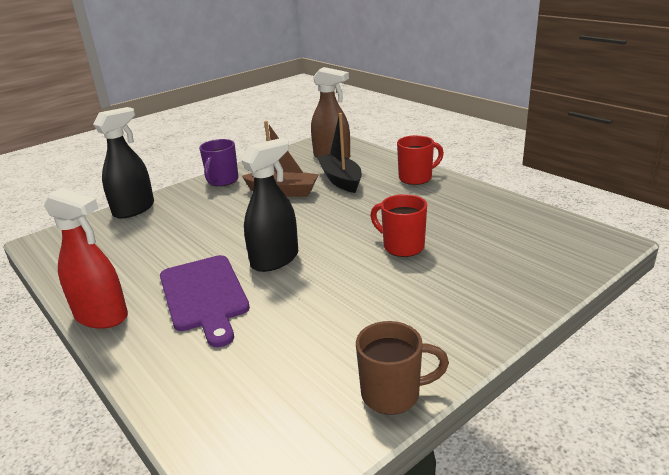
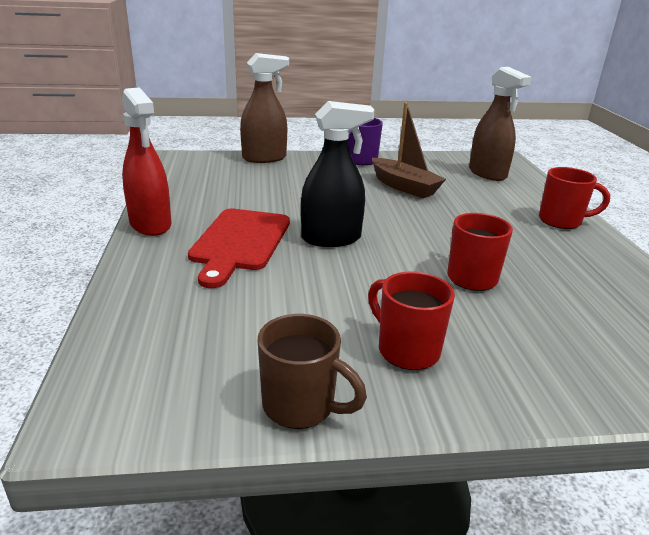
camera: 30 degrees right, 0 degrees up
(134, 209) = (264, 158): black spray bottle -> brown spray bottle
(204, 295) = (239, 242): purple cutting board -> red cutting board
(340, 180) = (473, 195): black boat -> none
(416, 319) = (406, 350): none -> red mug

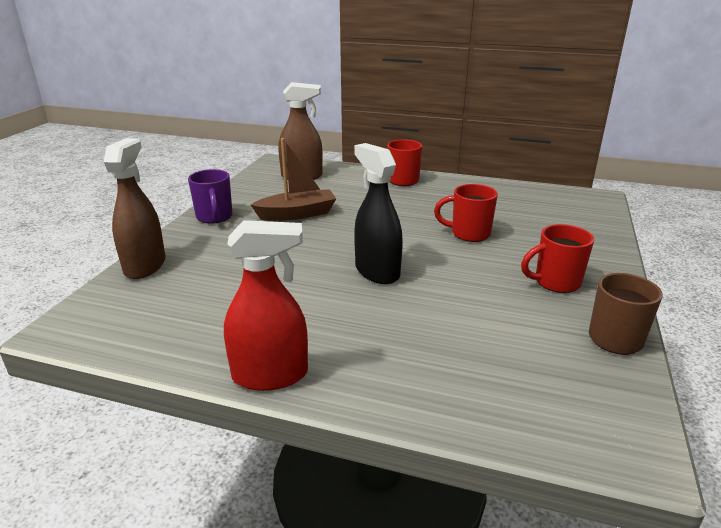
camera: 65 degrees left, 0 degrees up
(239, 242) = (355, 321): red cutting board -> none
(331, 238) = (377, 271): black spray bottle -> black spray bottle turned 45 degrees counterclockwise

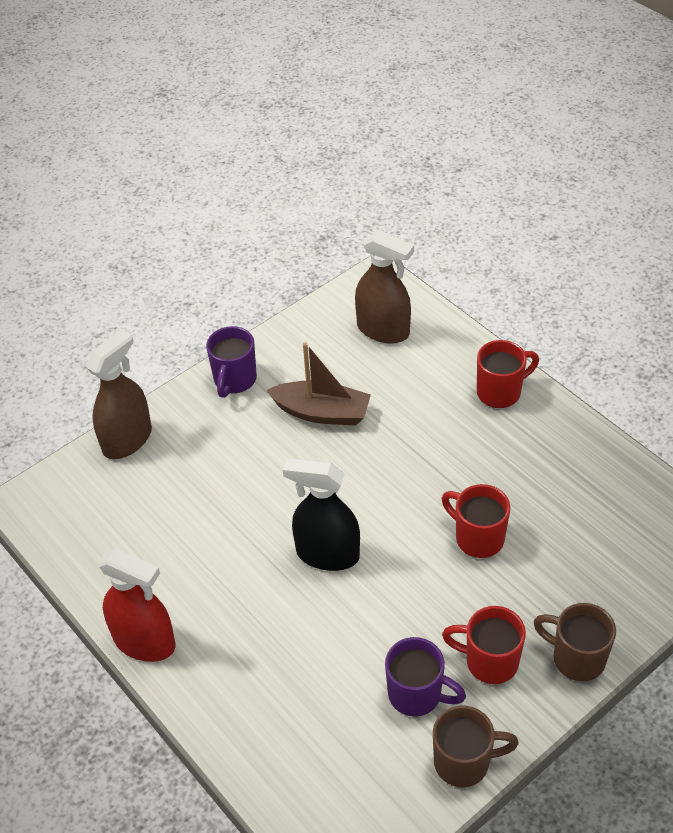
camera: 35 degrees right, 20 degrees up
(377, 271) = (327, 554): black spray bottle -> black spray bottle turned 75 degrees counterclockwise
(534, 317) = (417, 694): none -> purple mug
(602, 262) = (576, 658): none -> brown mug

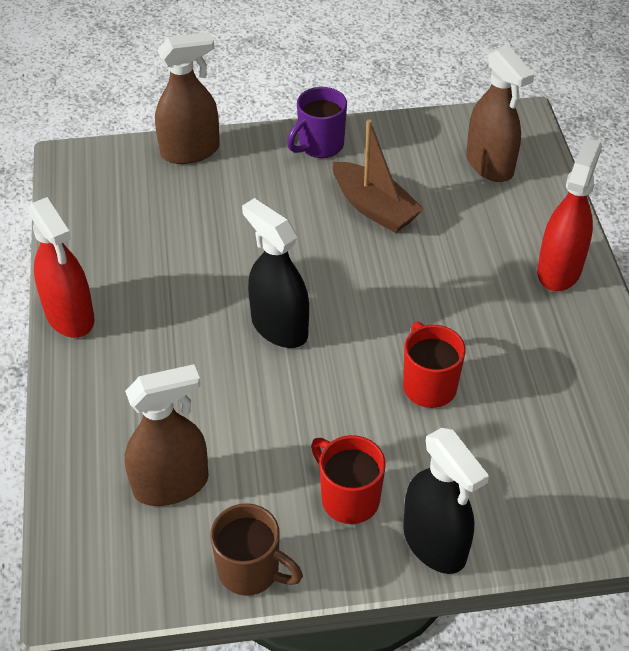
camera: 30 degrees right, 0 degrees up
(348, 733) = (171, 484): none -> brown spray bottle
(417, 694) = (258, 488): purple mug -> none
(500, 392) = (559, 270): red mug -> red spray bottle
(576, 658) = (435, 543): brown mug -> black spray bottle

